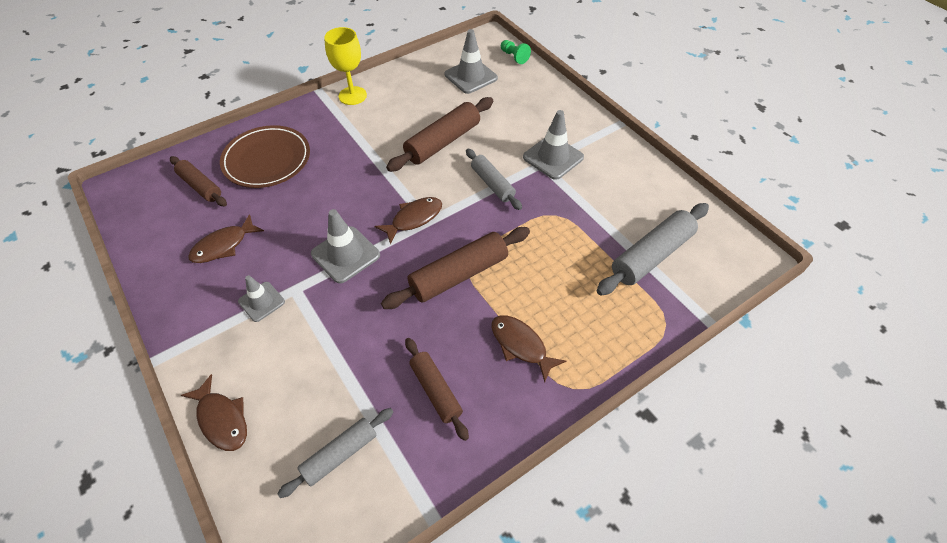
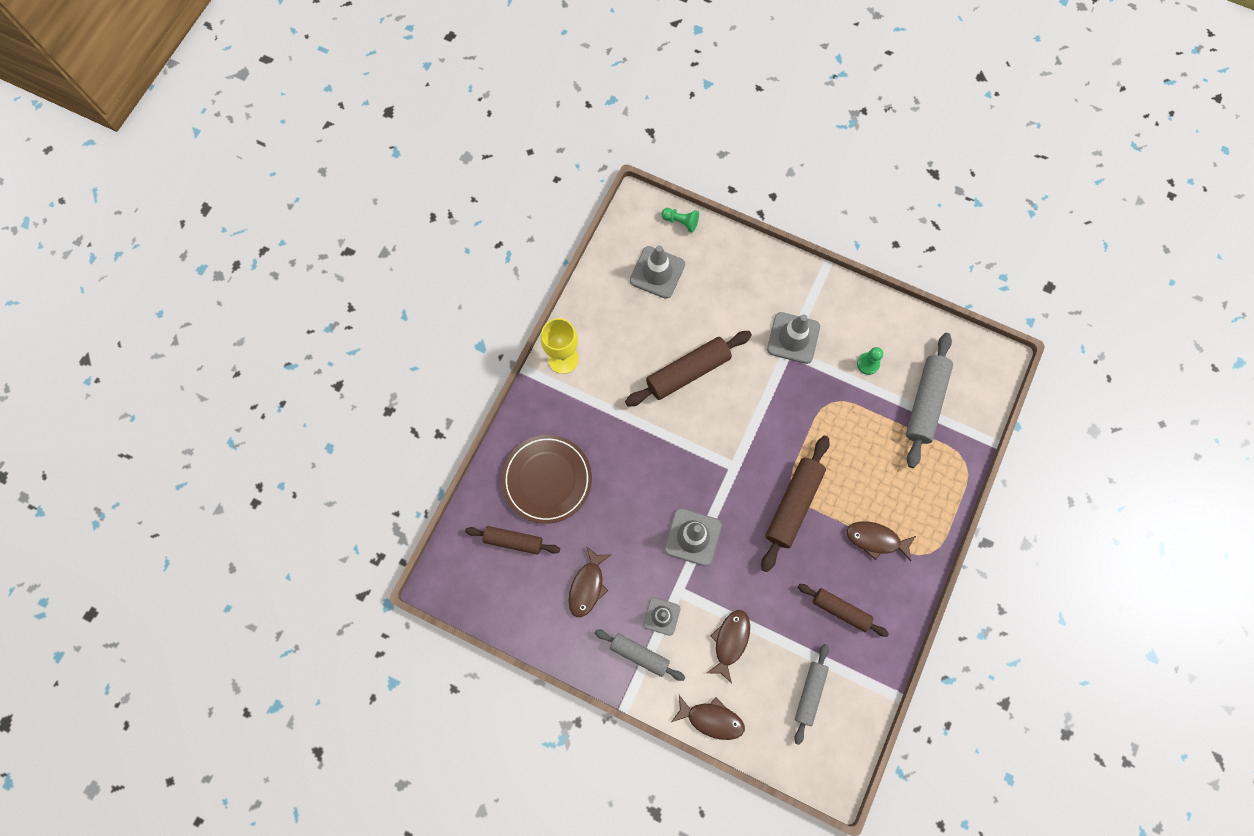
camera: 30 degrees left, 20 degrees up
(414, 218) = (721, 470): brown fish -> brown fish (730, 641)
(443, 142) = (688, 372): brown rolling pin -> brown rolling pin turned 45 degrees clockwise
(492, 184) = (761, 397): grey rolling pin -> grey rolling pin (639, 655)
(611, 202) = (868, 364): none -> green pawn

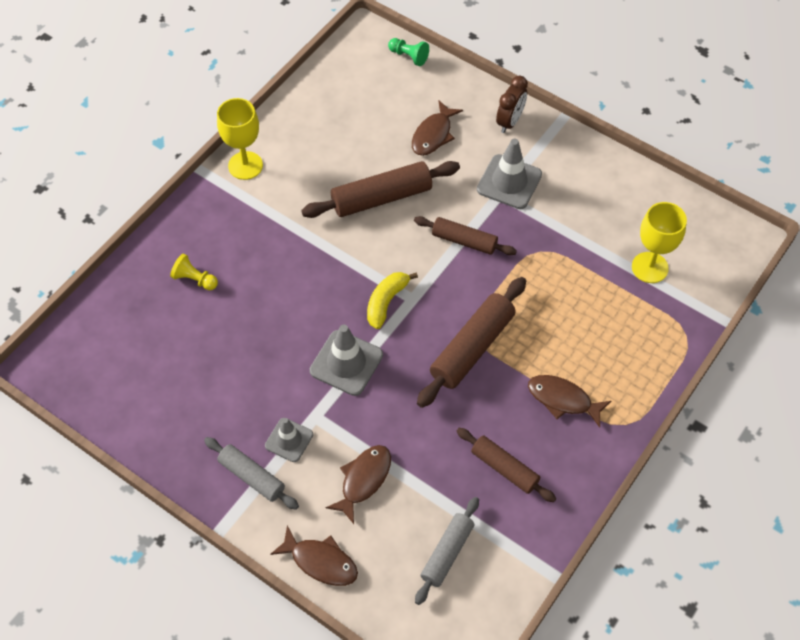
camera: 10 degrees right, 15 degrees down
(513, 541) = (139, 335): brown rolling pin -> brown rolling pin (464, 241)
(547, 479) = (195, 279): brown plate -> yellow pawn
(587, 586) = (211, 394): brown fish -> brown fish (433, 135)
(657, 272) = (371, 99): grey traffic cone -> none
(713, 473) = (386, 302): none -> yellow banana
(782, 276) = (510, 122): none -> brown clock
(868, 364) = (590, 219): green pawn -> none
(925, 402) = (649, 267): grey rolling pin -> yellow goblet

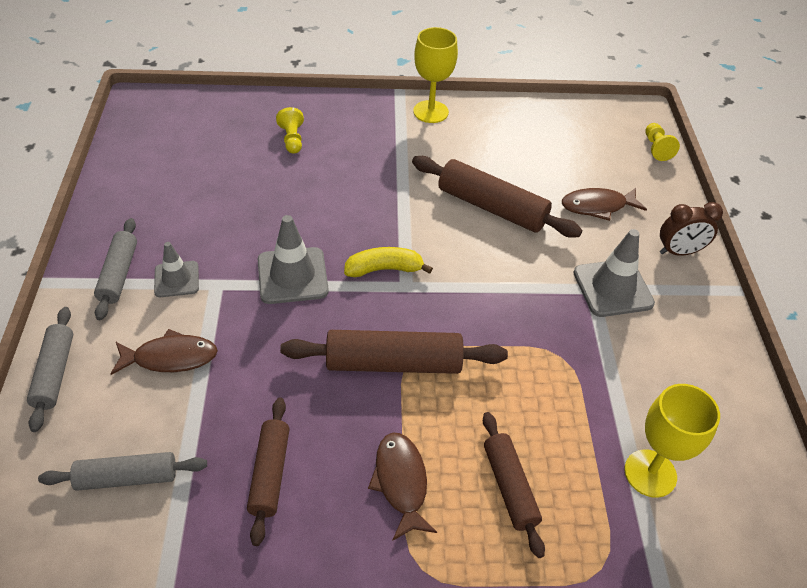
camera: 50 degrees right, 10 degrees down
(321, 561) = (54, 373): brown fish -> grey rolling pin
(409, 56) = (656, 148): green pawn -> yellow pawn
(464, 241) = (509, 290): brown rolling pin -> brown rolling pin (509, 487)

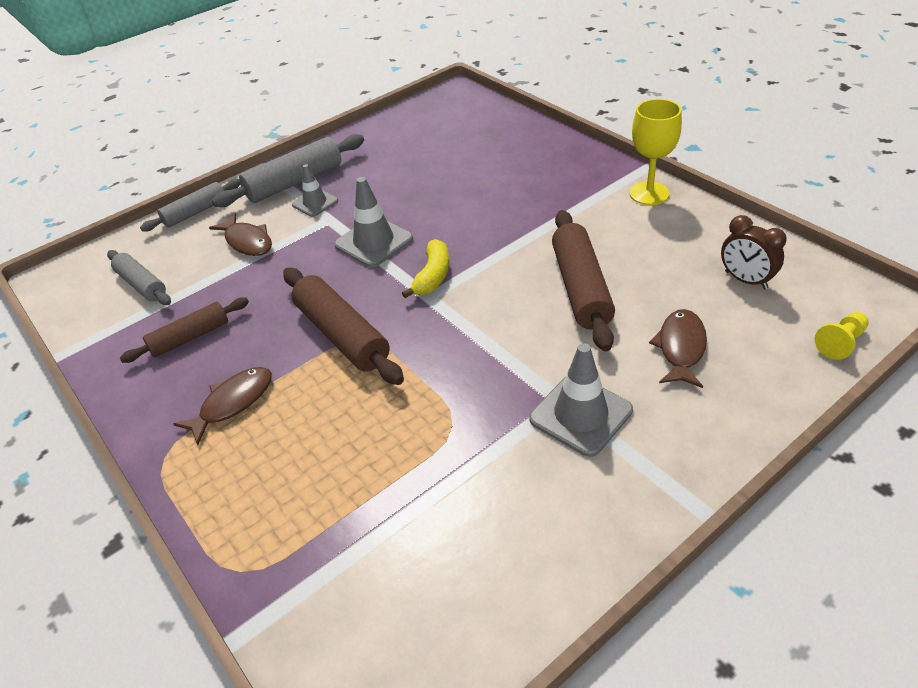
camera: 60 degrees right, 5 degrees down
(118, 274) = (294, 182): grey rolling pin -> grey rolling pin, size x1.57
(292, 139) = (510, 160): yellow pawn -> none
(384, 269) = (432, 276): yellow banana -> yellow banana turned 60 degrees clockwise
(509, 487) = (278, 466): brown rolling pin -> none
(597, 206) = (680, 348): brown fish -> brown fish turned 60 degrees clockwise
(650, 473) = (373, 557): yellow goblet -> none
(679, 252) = (700, 438): brown clock -> brown clock (745, 280)

